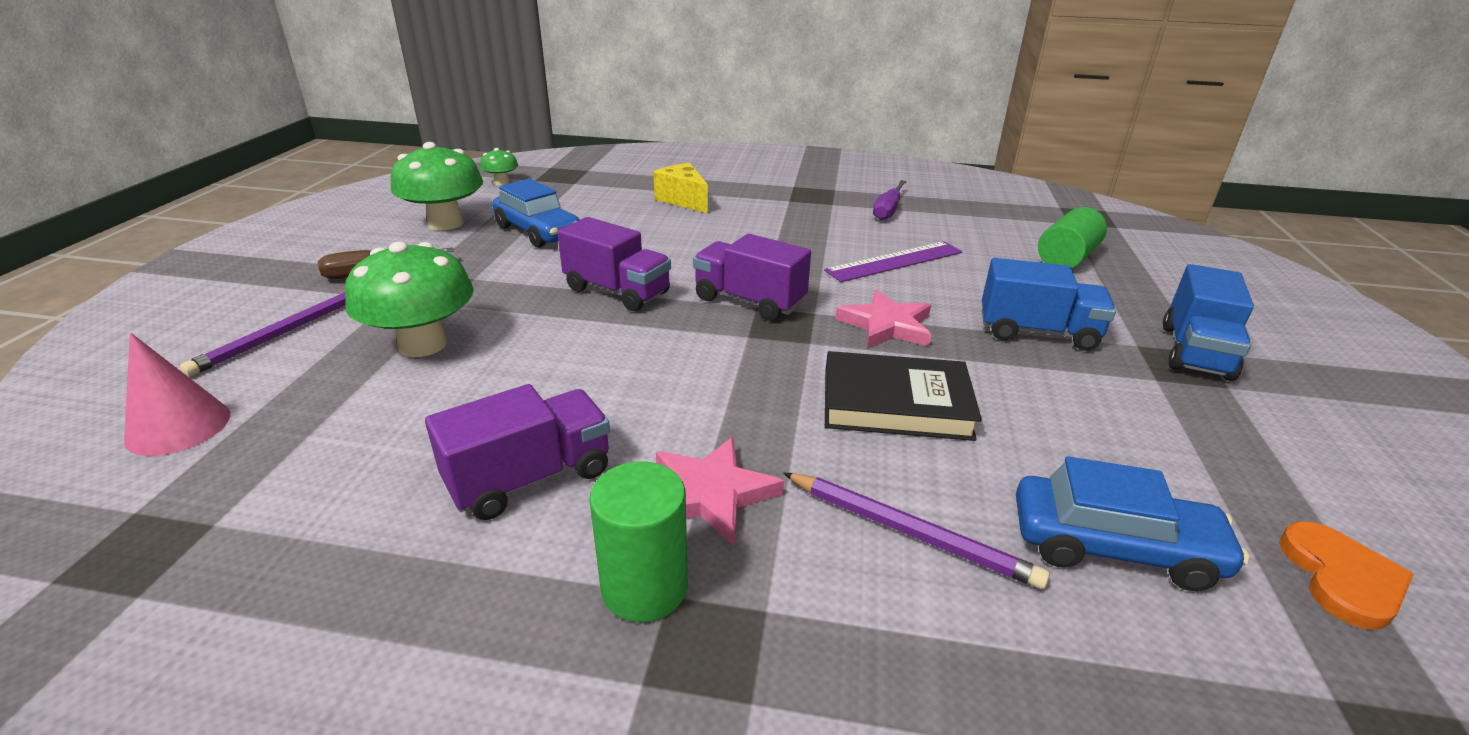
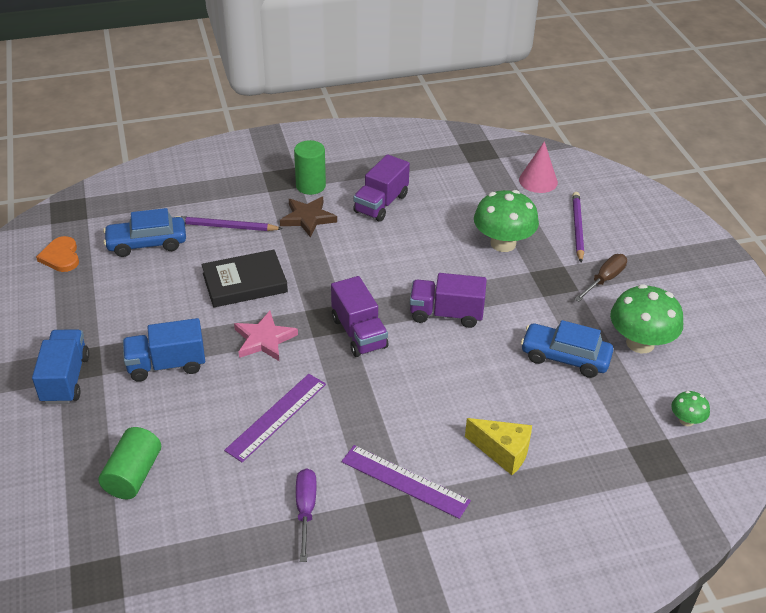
camera: 155 degrees right, 10 degrees up
(711, 494) = (308, 218): pink star -> brown star
(749, 301) = (359, 333): purple truck -> purple truck turned 60 degrees clockwise
(787, 205) = (405, 481): none -> purple ruler

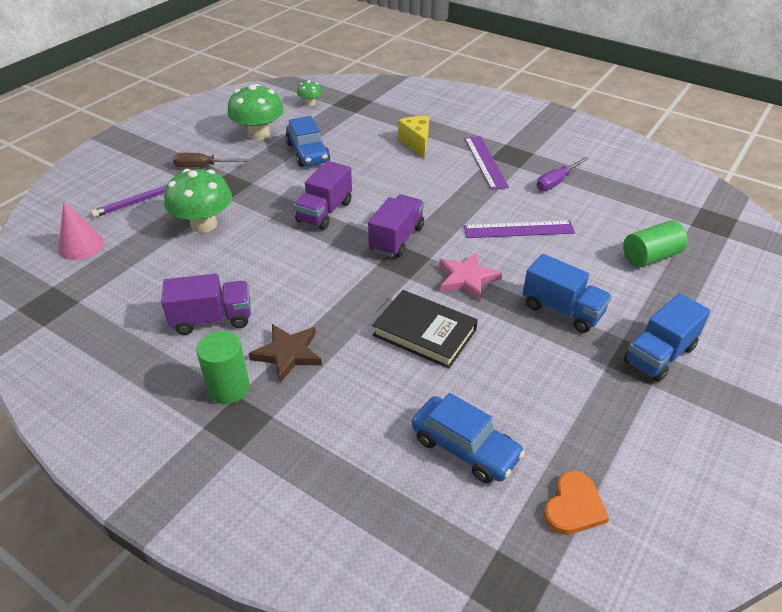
camera: 130 degrees left, 0 degrees up
(226, 227) = (367, 404): purple pencil -> none
(446, 314) = (325, 212): purple truck -> purple truck turned 60 degrees clockwise

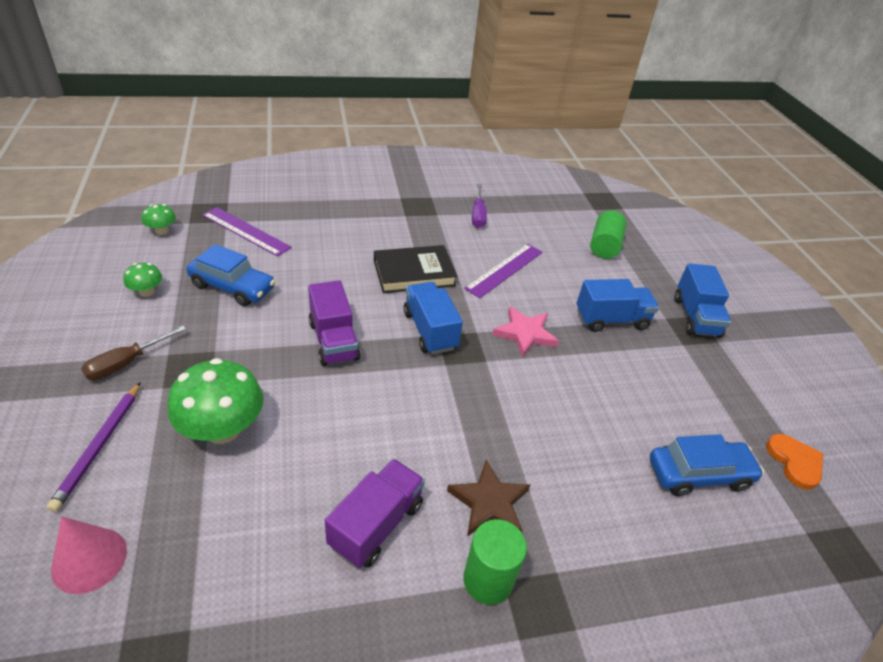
camera: 50 degrees left, 0 degrees up
(259, 134) = (147, 292): green mushroom -> green mushroom, size x0.49
(396, 239) = (430, 330): purple truck -> blue truck
(416, 143) = (326, 229): yellow cheese -> none
(424, 332) = (558, 401): black book -> black book (414, 273)
(485, 162) = (406, 221): purple ruler -> purple ruler (245, 231)

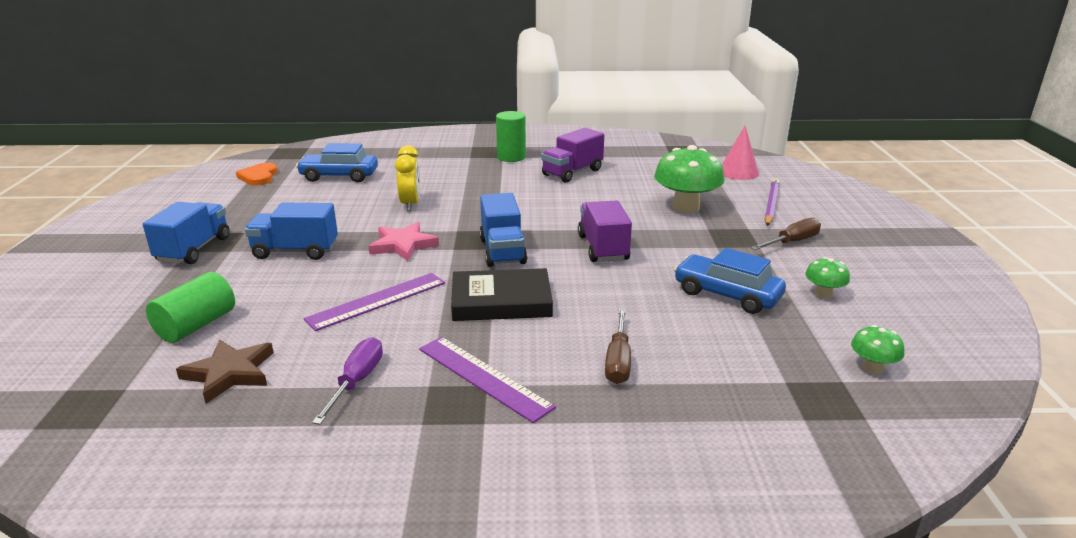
camera: 165 degrees left, 15 degrees down
(245, 231) = (745, 363): purple ruler -> purple ruler (484, 377)
(328, 231) = (618, 361): none -> brown screwdriver
(489, 502) = (496, 175): brown star -> brown star (229, 373)
(561, 407) = (410, 204): none -> yellow clock

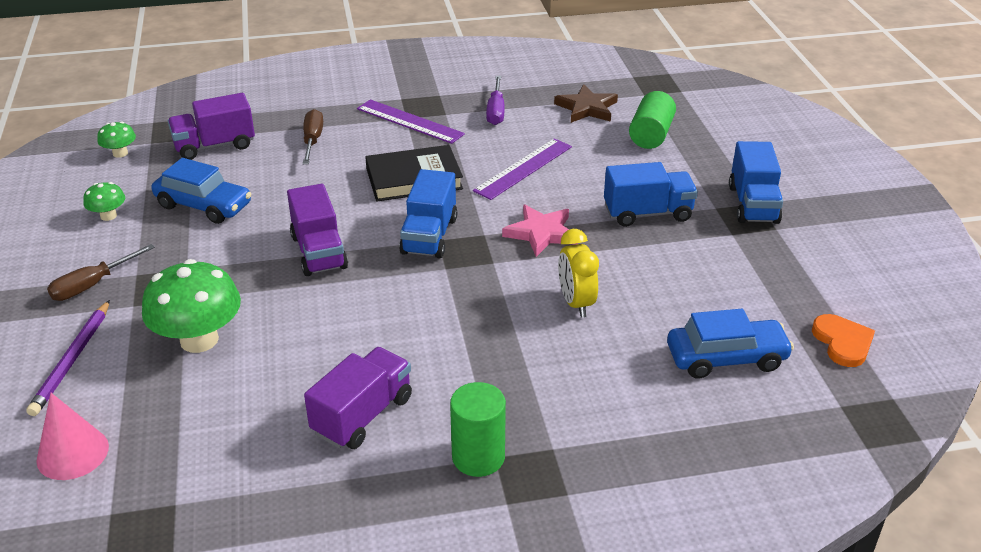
camera: 170 degrees right, 10 degrees up
(502, 251) = (429, 236): blue truck -> blue truck turned 150 degrees counterclockwise
(748, 366) = (215, 146): none -> purple truck

